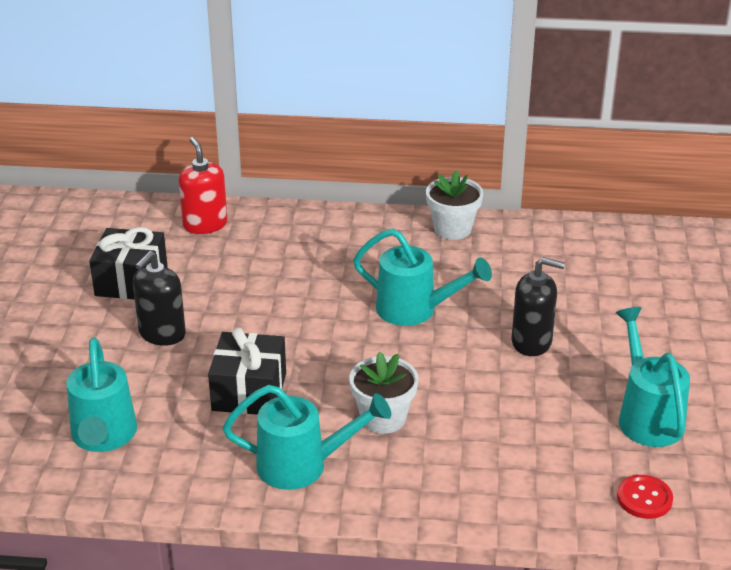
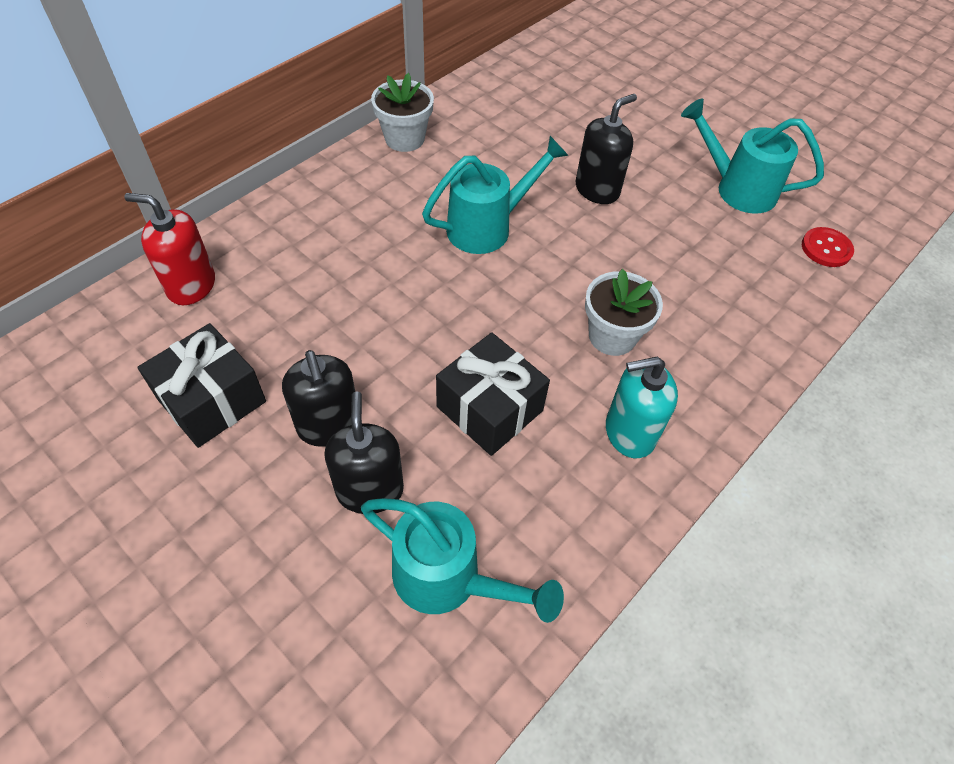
camera: 55 degrees left, 20 degrees up
(133, 374) = (370, 490): none -> black soap dispenser
(302, 465) = (629, 432): turquoise watering can -> turquoise soap dispenser

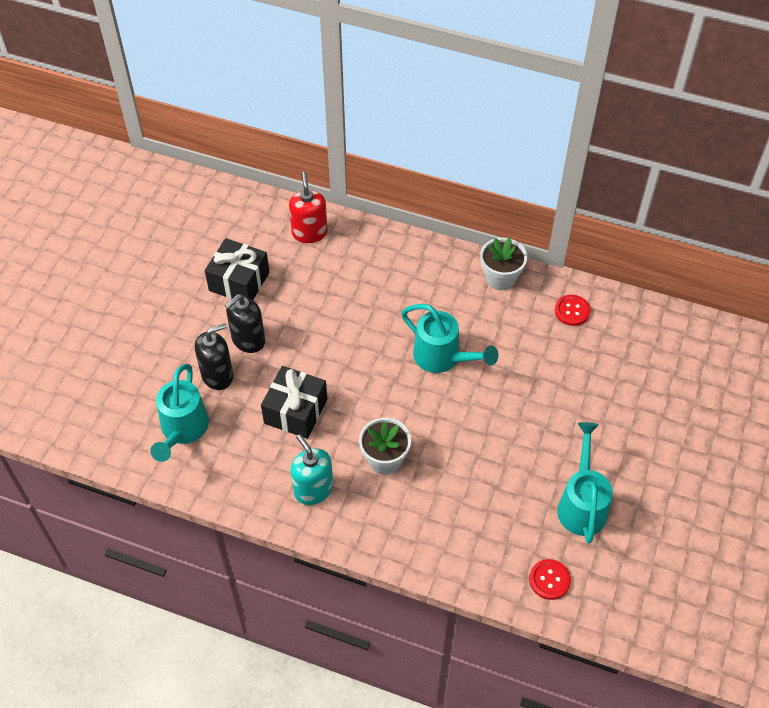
camera: 70 degrees right, 0 degrees up
(487, 104) = (572, 311): none -> red button
(597, 190) = (521, 410): black soap dispenser -> none

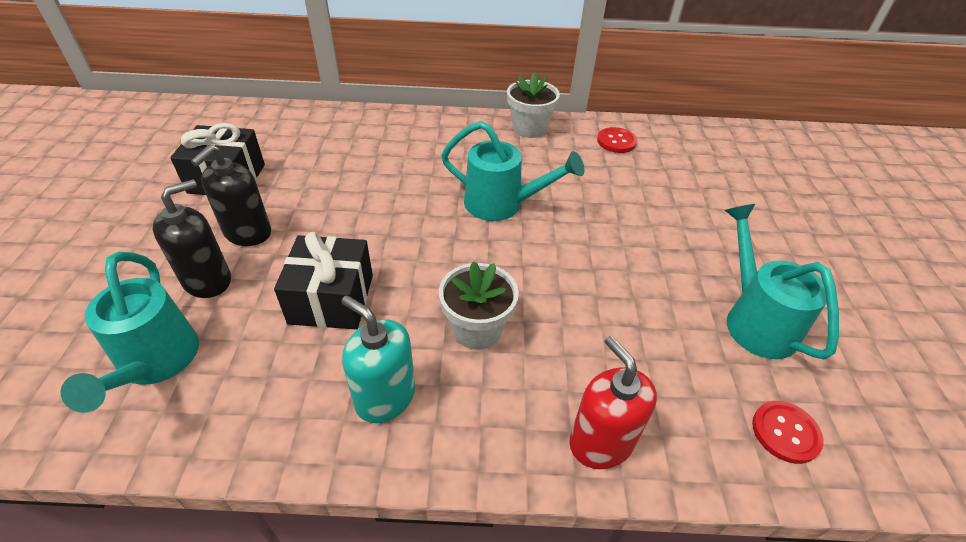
camera: 20 degrees left, 10 degrees down
(309, 232) = (306, 125): red soap dispenser -> red soap dispenser (601, 442)

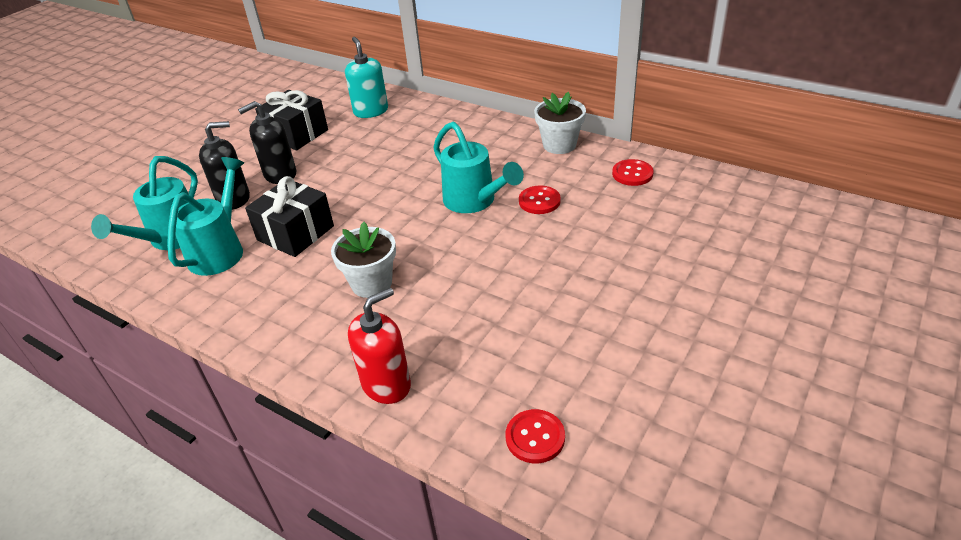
camera: 35 degrees right, 5 degrees down
(385, 397) = (276, 303): turquoise soap dispenser -> turquoise soap dispenser (371, 111)
(562, 188) = (539, 201): none -> red button
(601, 442) = (386, 384): red soap dispenser -> red soap dispenser turned 45 degrees clockwise
(755, 320) = (602, 354): turquoise watering can -> turquoise watering can (220, 250)

